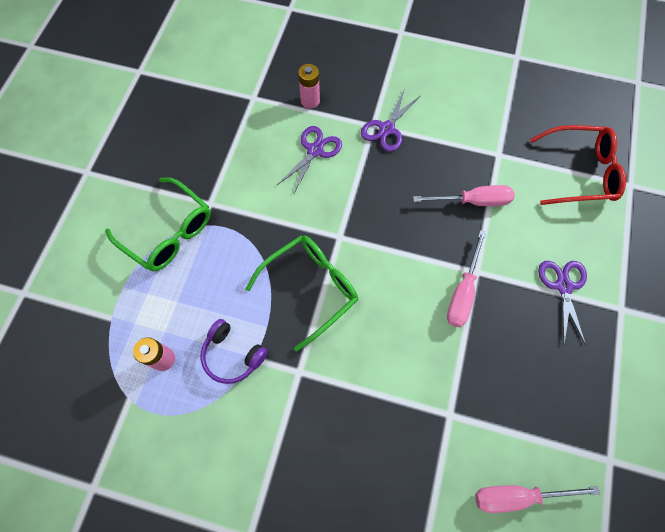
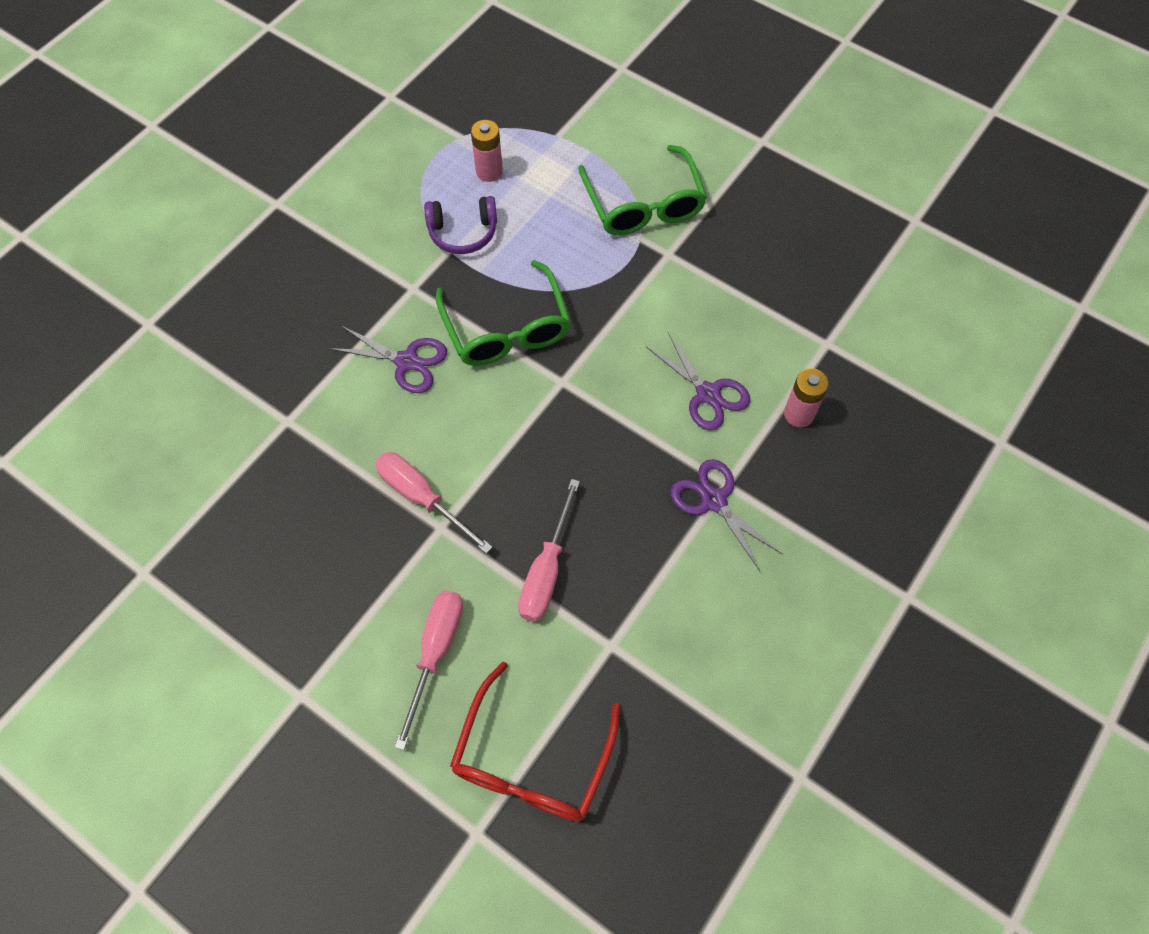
camera: 110 degrees right, 5 degrees down
(168, 232) = (644, 205): green glasses -> green glasses turned 75 degrees counterclockwise
(232, 355) = (463, 232): purple headphones -> purple headphones turned 150 degrees counterclockwise
(517, 495) = (170, 453): pink screwdriver -> pink screwdriver (435, 652)
(563, 286) = (369, 632): purple scissors -> purple scissors (406, 361)

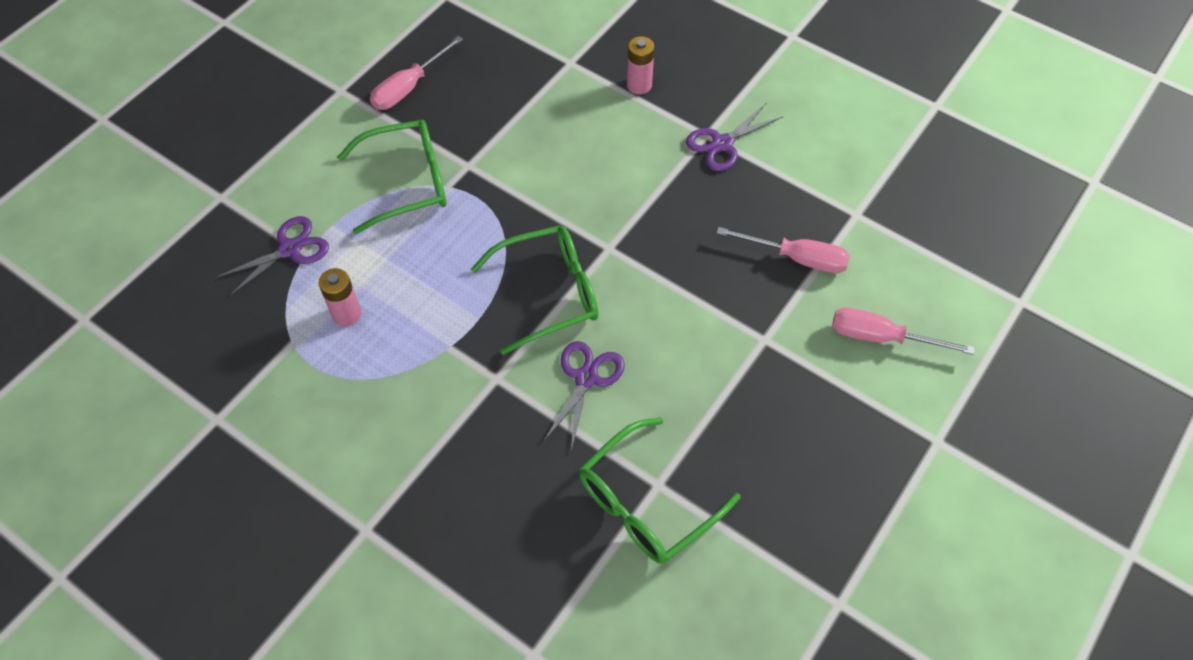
camera: 90 degrees left, 5 degrees down
(269, 410) = (646, 503): none -> green glasses
(422, 498) = (736, 356): pink screwdriver -> pink screwdriver (409, 87)
(463, 232) = (427, 335): purple headphones -> none
(532, 760) = (957, 266): red glasses -> none
(708, 394) = (620, 143): purple scissors -> purple scissors (290, 249)

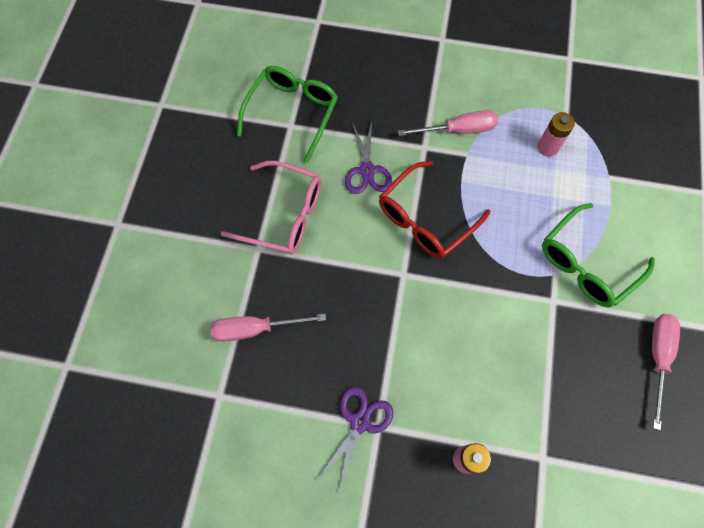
camera: 155 degrees right, 10 degrees up
(290, 249) = (622, 175): purple scissors -> none
(549, 293) = (425, 219): green glasses -> red glasses
(716, 365) = (284, 215): none -> pink glasses
(881, 337) = (172, 286): pink screwdriver -> pink screwdriver (458, 130)

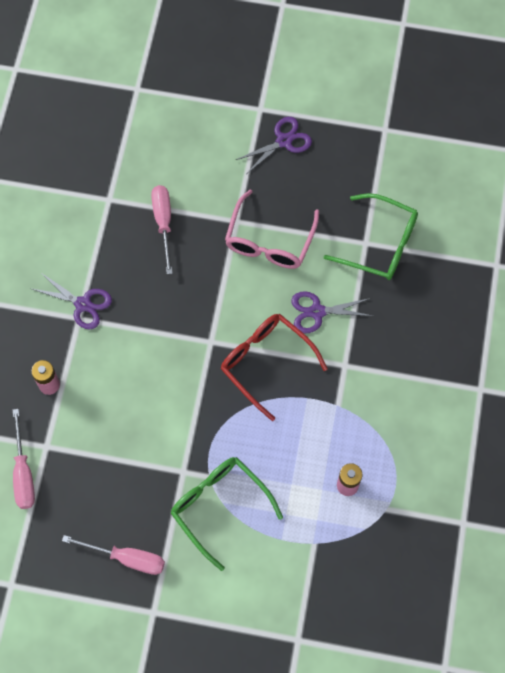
camera: 90 degrees right, 0 degrees up
(162, 200) = (284, 141): none -> purple scissors
(458, 130) = (365, 398): pink screwdriver -> pink screwdriver (23, 473)

